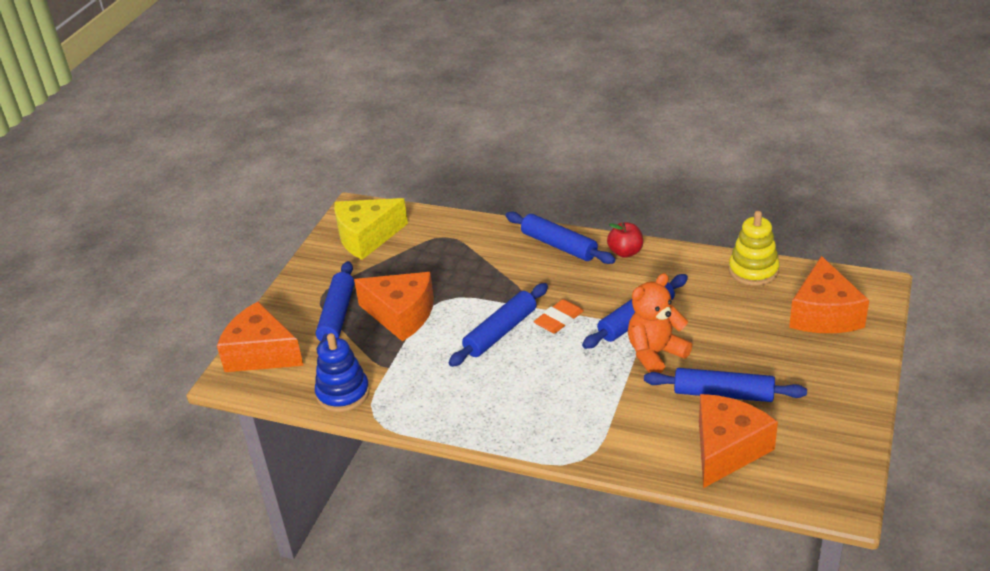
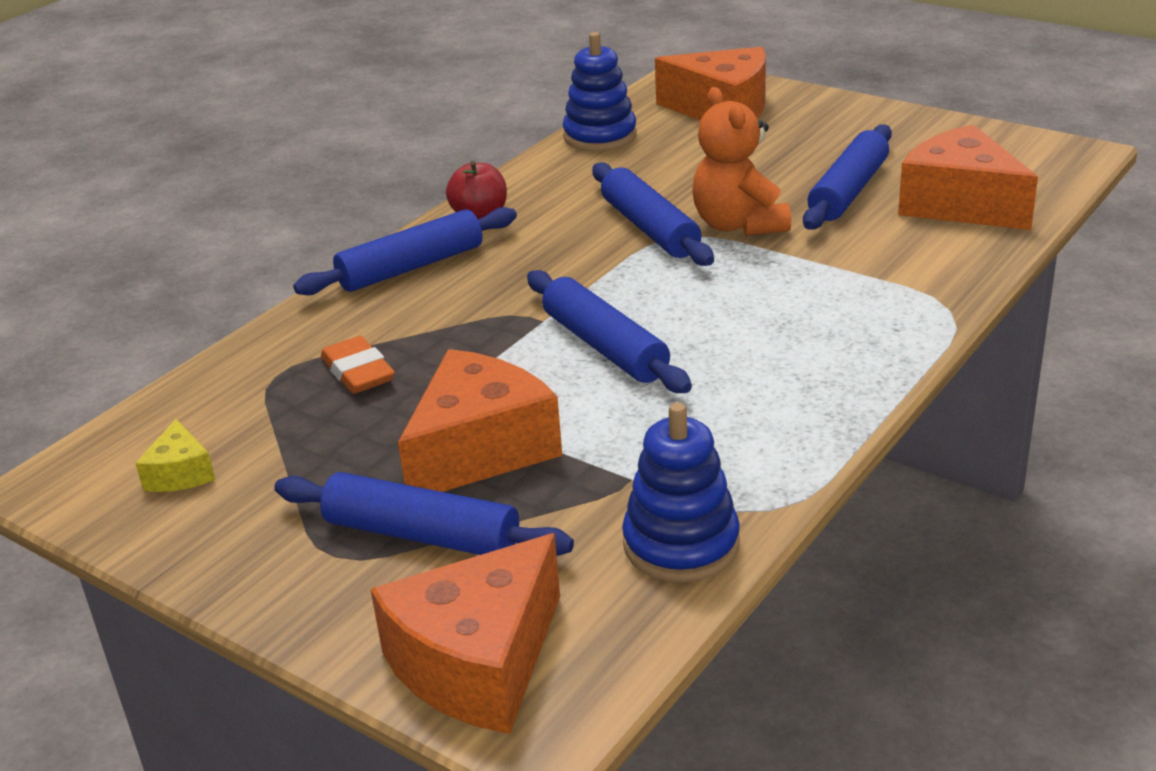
camera: 75 degrees left, 5 degrees down
(366, 237) = (180, 473): yellow cheese -> yellow cheese, size x0.48
(559, 320) = (608, 290): orange eraser -> orange eraser (358, 372)
(753, 270) = (600, 136): yellow stacking toy -> blue stacking toy

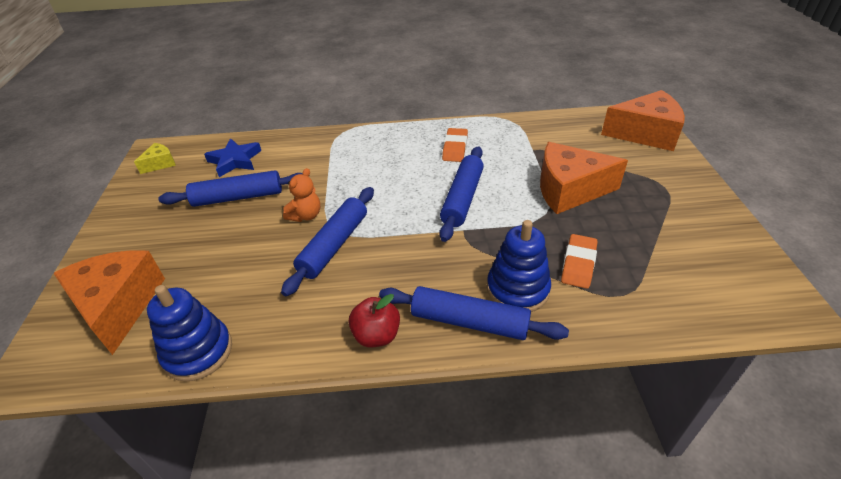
camera: 130 degrees left, 10 degrees up
(180, 473) = (714, 266): yellow cheese -> yellow cheese (160, 164)
(422, 534) = (625, 175): blue rolling pin -> none
(681, 544) = (547, 126): blue stacking toy -> blue stacking toy (517, 289)
(738, 225) = (306, 215): orange teddy bear -> orange teddy bear, size x0.61
(747, 398) = (455, 148): none -> orange eraser
(960, 204) = (235, 161): orange cheese -> blue star

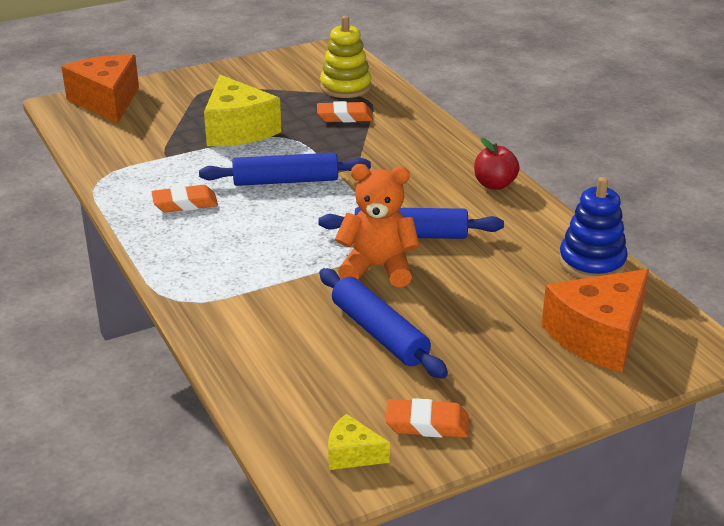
camera: 115 degrees left, 10 degrees down
(147, 194) = (427, 424): none -> orange eraser
(235, 161) = (302, 374): blue star -> none
(306, 215) = (378, 268): orange teddy bear -> orange teddy bear, size x1.64
(469, 322) = (446, 150): blue rolling pin -> none
(517, 289) = (394, 137): blue stacking toy -> none
(569, 190) = (238, 130): orange cheese -> yellow cheese
(659, 285) = (345, 87): none -> yellow stacking toy

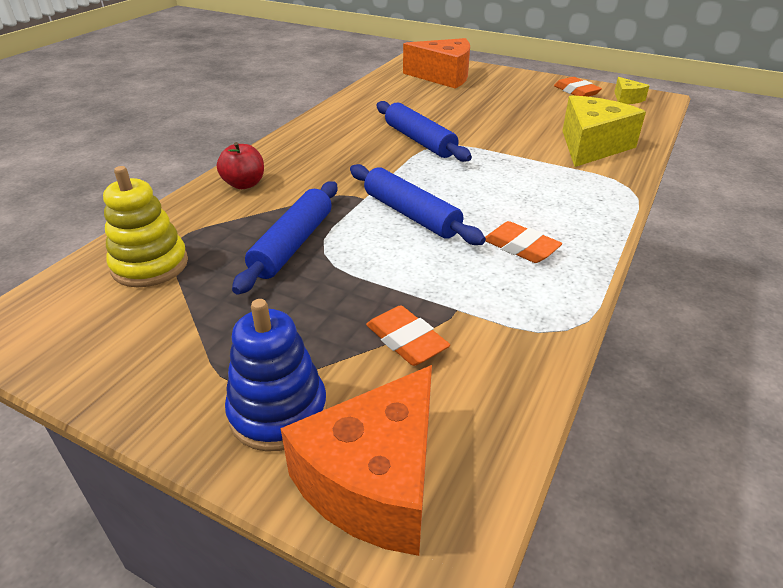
camera: 125 degrees left, 5 degrees up
(238, 130) = (339, 290): yellow cheese -> yellow cheese (592, 146)
(344, 117) = (238, 236): orange eraser -> orange eraser (406, 340)
(378, 268) = (475, 138): orange teddy bear -> none
(379, 333) = (535, 119): blue rolling pin -> blue rolling pin (293, 244)
(494, 184) = (307, 134): red apple -> red apple (244, 184)
(592, 262) = (373, 90): blue stacking toy -> blue stacking toy (278, 412)

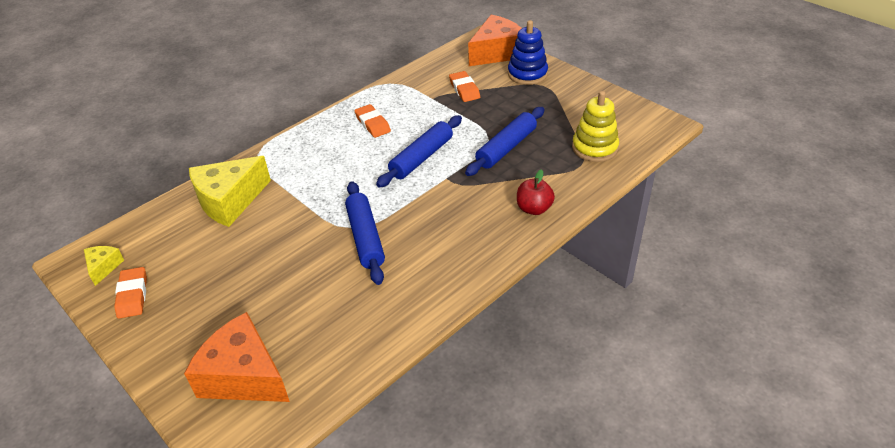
camera: 160 degrees left, 5 degrees up
(411, 214) = (421, 158): blue rolling pin -> blue rolling pin turned 60 degrees clockwise

